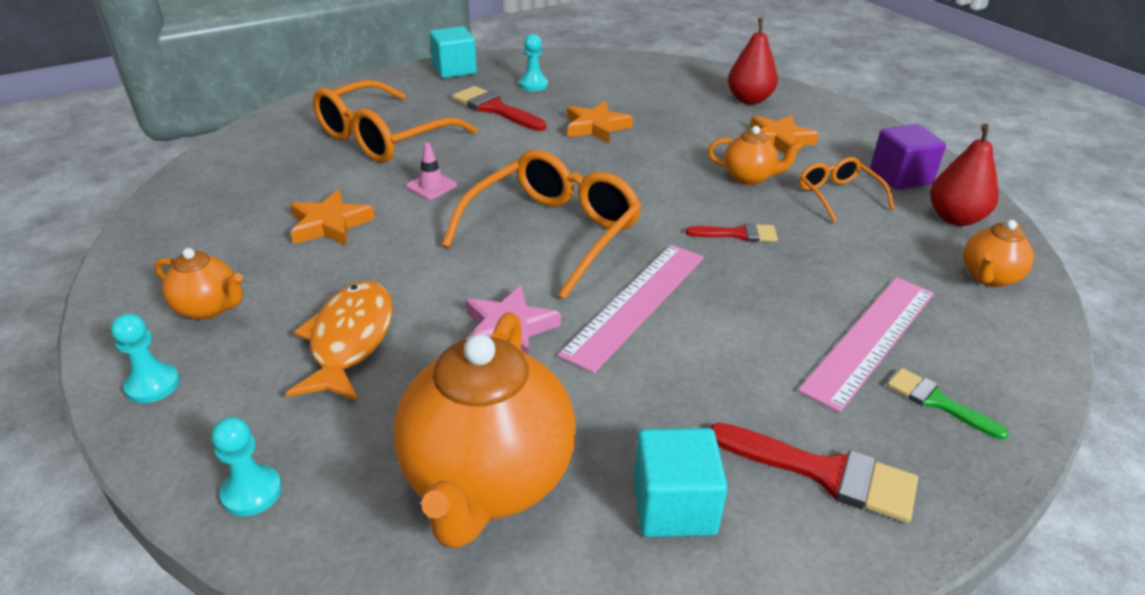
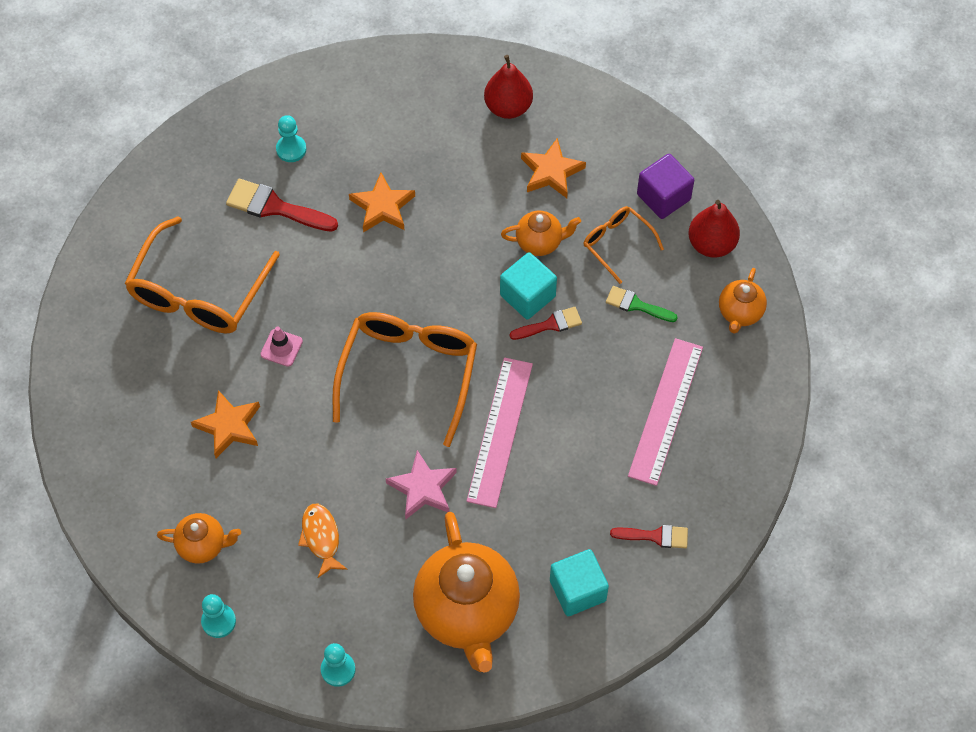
camera: 20 degrees left, 25 degrees up
(349, 340) = (321, 538): orange fish -> orange fish, size x0.64
(454, 70) = (197, 147): turquoise cube -> turquoise cube (527, 296)
(824, 473) = (655, 536): red brush -> red brush, size x0.62
(937, 402) = (714, 454): green brush -> green brush (636, 305)

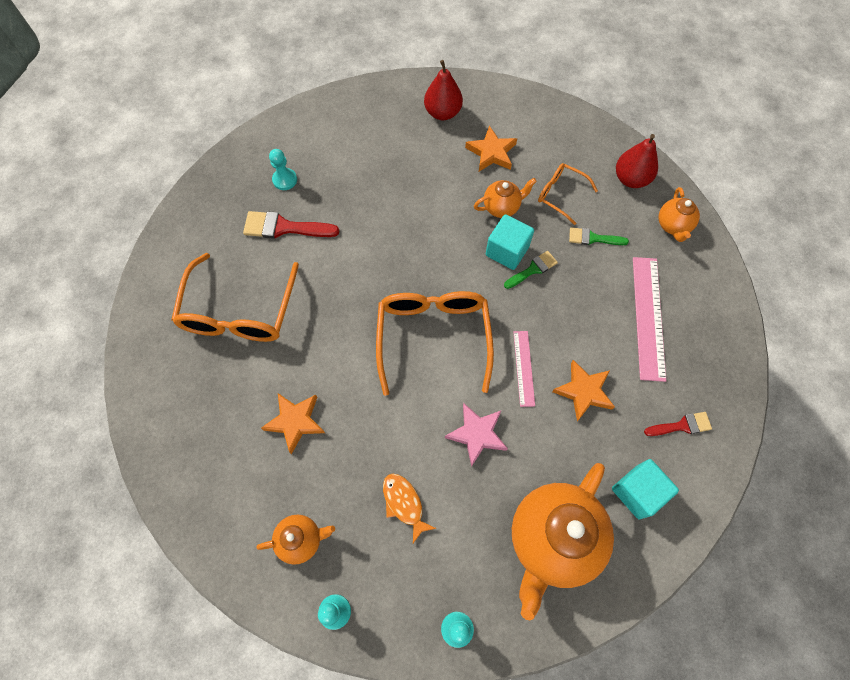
camera: 15 degrees left, 5 degrees up
(281, 348) = (321, 341): pink traffic cone -> none
(382, 207) = (370, 208): orange star -> orange star (583, 391)
(467, 612) = (552, 539): orange teapot -> orange teapot turned 60 degrees clockwise
(499, 431) = (523, 368): pink ruler -> pink ruler, size x0.57
(550, 324) = (533, 269): red brush -> green brush
(663, 197) = (582, 152): purple cube -> none

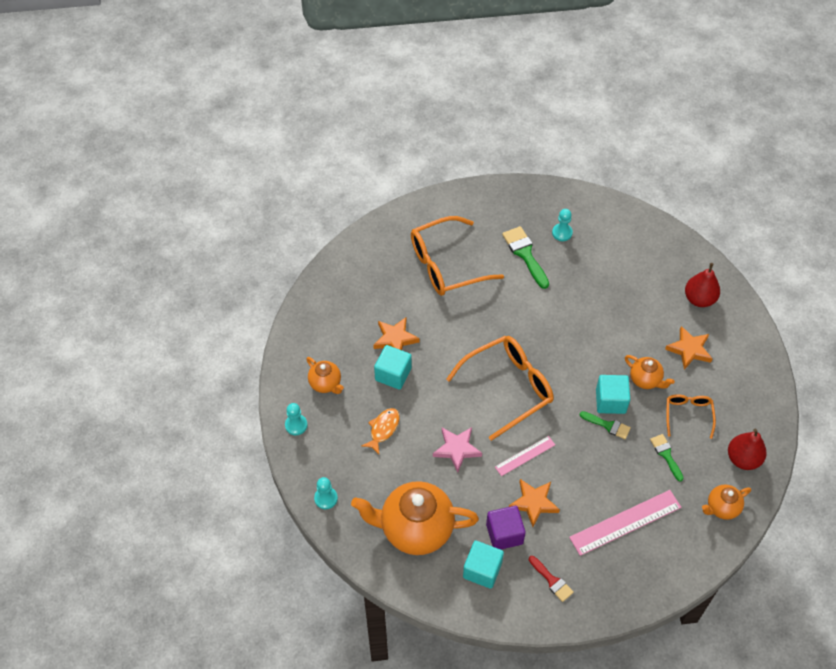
camera: 60 degrees right, 10 degrees down
(284, 227) = (525, 254): red brush -> green brush
(339, 450) = (393, 374): none -> turquoise cube
(605, 443) = (504, 534): none -> purple cube

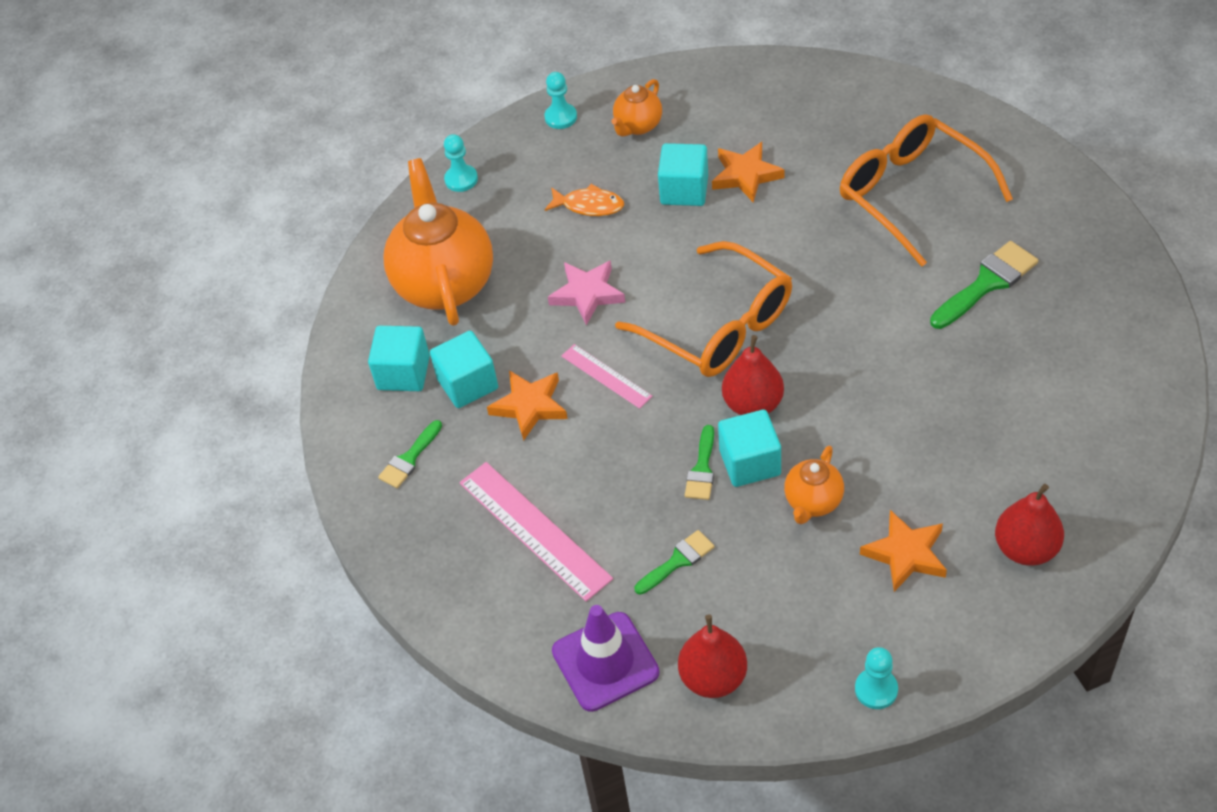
camera: 80 degrees right, 5 degrees down
(504, 534) = (467, 384): purple cube -> turquoise cube
(552, 580) = (409, 458): red brush -> green brush
(562, 233) = (1060, 320): turquoise pawn -> turquoise pawn (876, 689)
(571, 387) = (753, 404): none -> red pear
(688, 415) = (769, 578): orange glasses -> none
(722, 508) = (605, 662): orange teapot -> purple traffic cone

